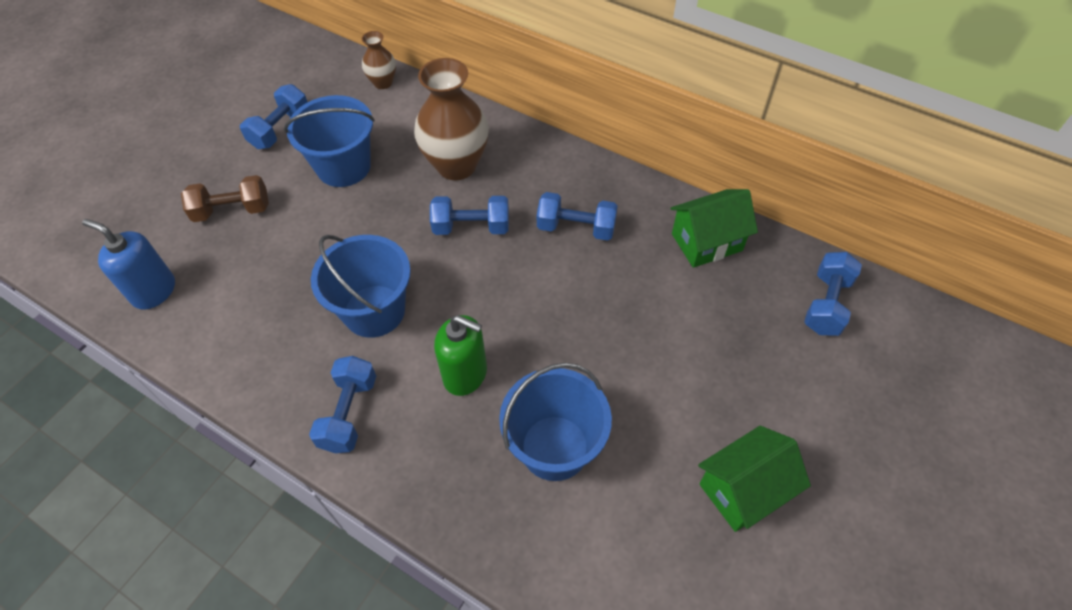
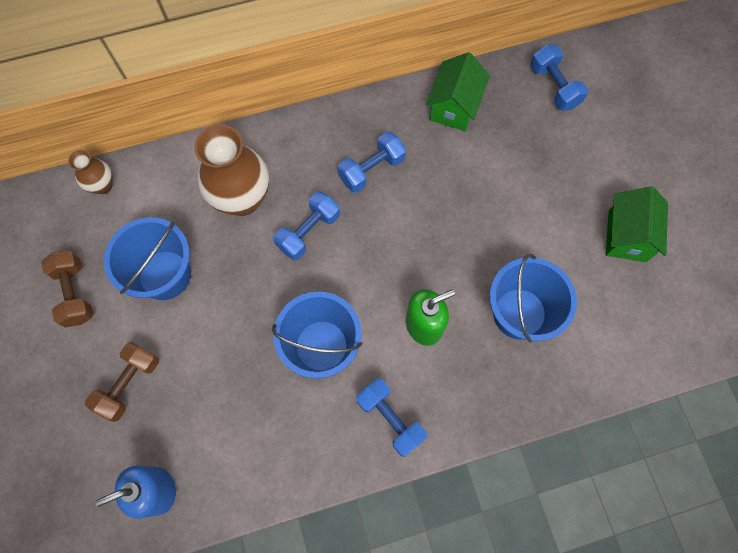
camera: 50 degrees left, 15 degrees up
(280, 129) = (75, 293): blue dumbbell -> brown dumbbell

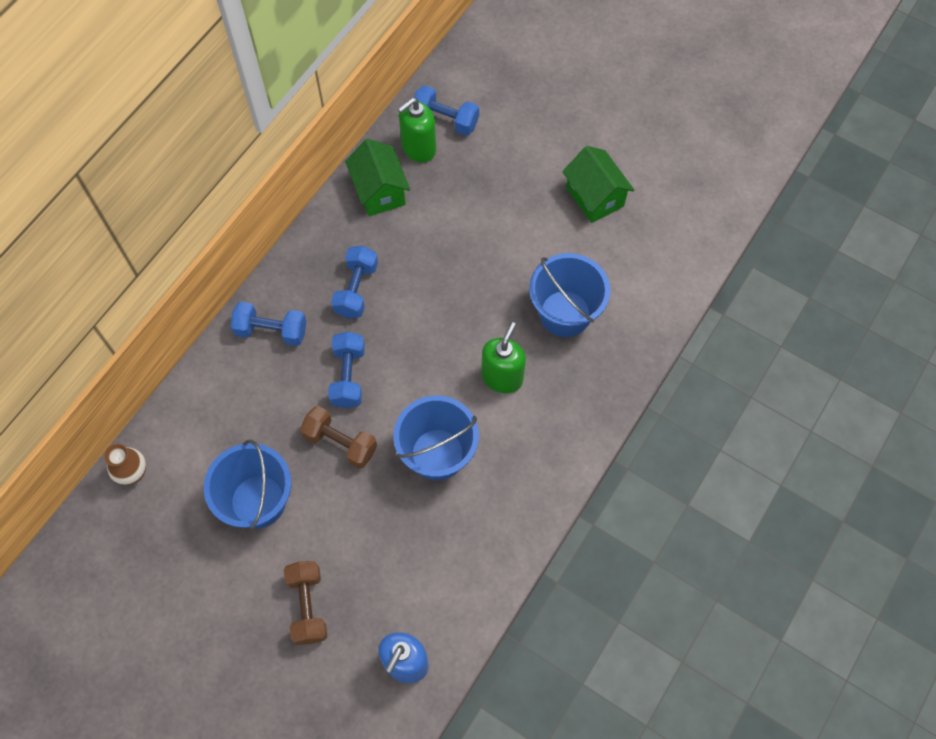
camera: 40 degrees left, 5 degrees down
(75, 293) = (193, 576): brown dumbbell -> brown dumbbell (340, 443)
(242, 199) = (269, 392): brown vase -> none
(390, 419) = (536, 464): blue dumbbell -> blue dumbbell (271, 331)
(513, 94) = (418, 148): none -> green soap dispenser

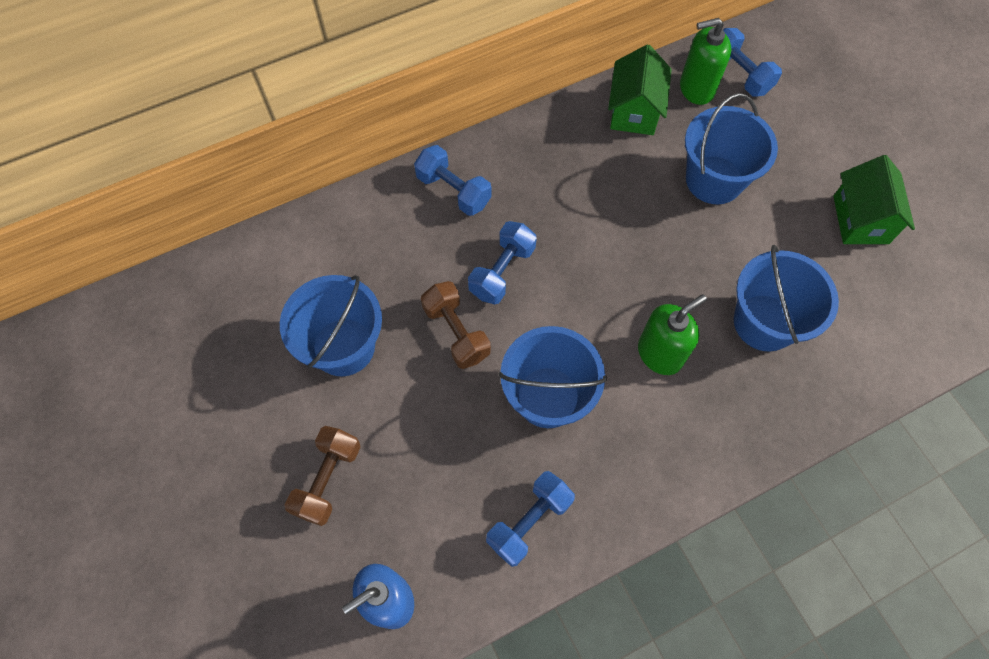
camera: 30 degrees right, 0 degrees up
(133, 473) = (247, 257): brown vase -> none
(356, 289) = (558, 192): blue dumbbell -> blue dumbbell (529, 522)
(471, 219) = (714, 180): none -> blue bucket

